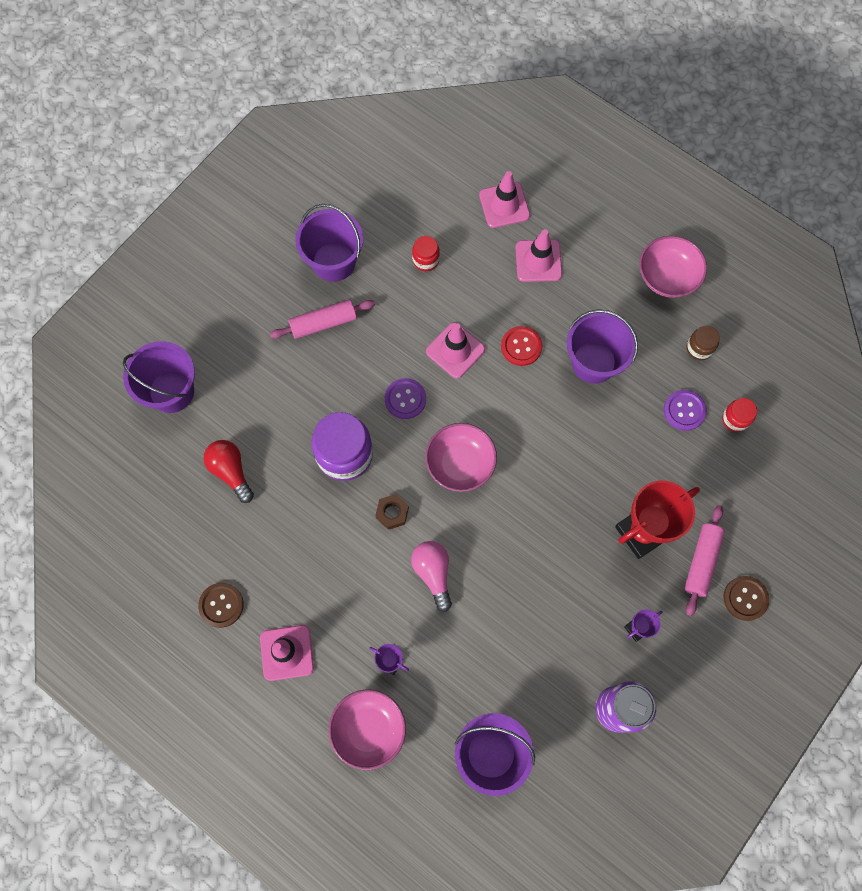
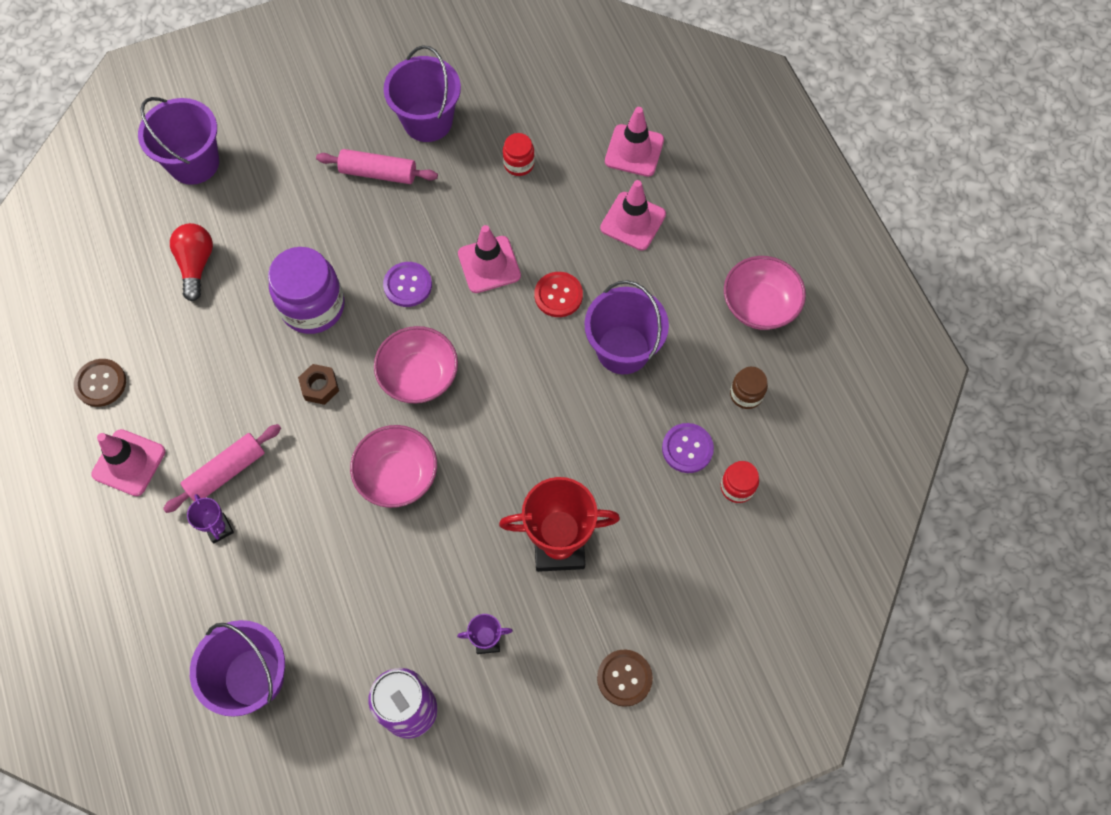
camera: 30 degrees right, 5 degrees down
(369, 729) = (153, 582): pink bowl -> pink bowl (397, 475)
(433, 573) = (319, 467): pink light bulb -> none
(701, 561) = (602, 612): pink rolling pin -> pink rolling pin (226, 471)

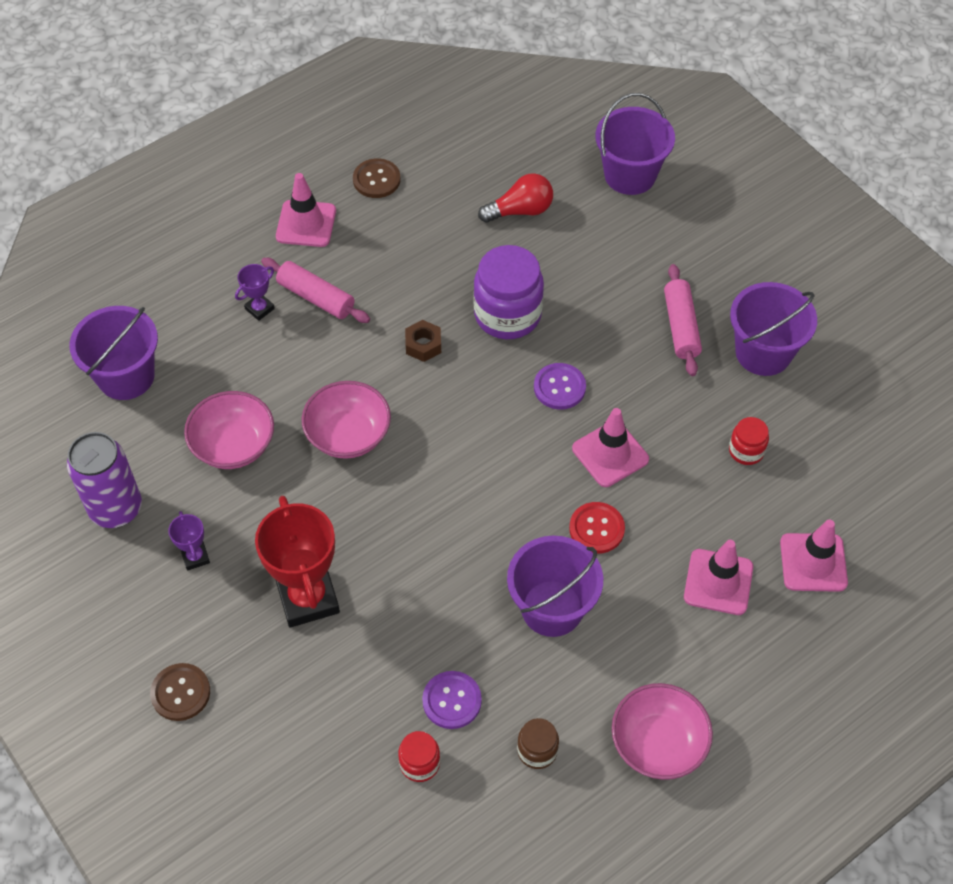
camera: 75 degrees right, 10 degrees down
(419, 376) = (460, 424): pink bowl -> pink bowl (233, 445)

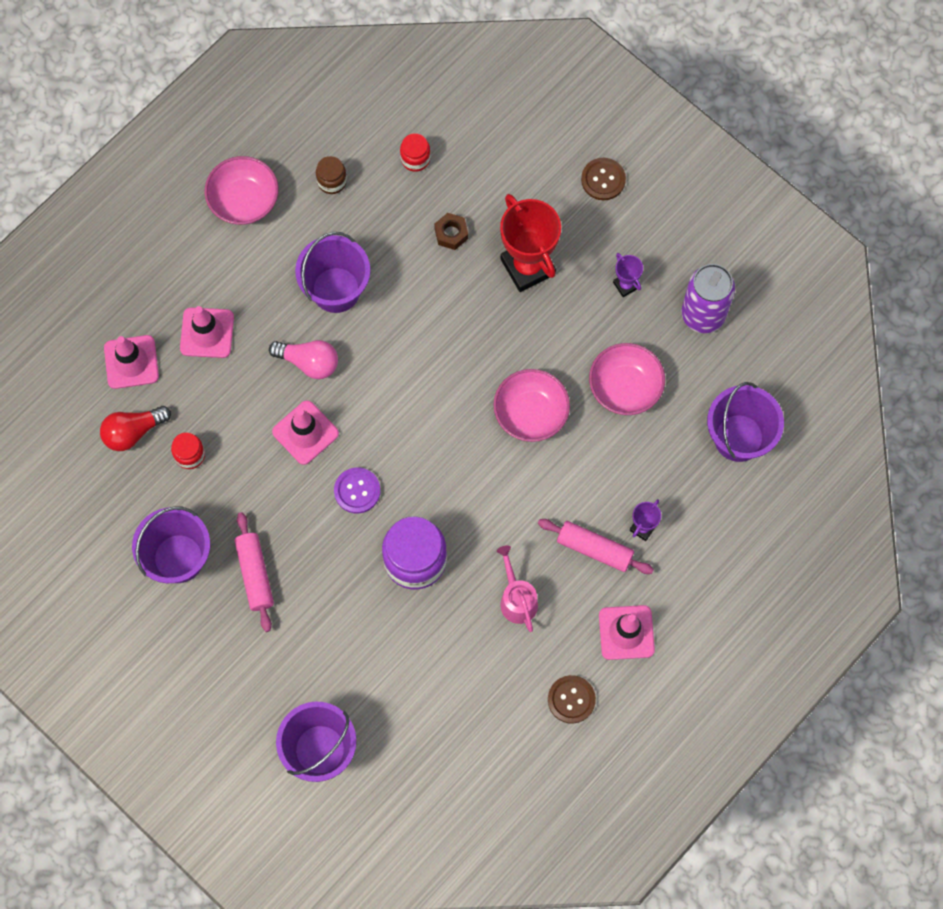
camera: 170 degrees right, 15 degrees up
(409, 266) = (517, 599): none -> pink watering can
(423, 345) = (485, 514): brown nut -> brown nut (451, 233)
(452, 701) = (400, 207): purple button -> none
(520, 211) = (422, 685): red light bulb -> red light bulb (133, 432)
(596, 529) = (309, 362): red button -> pink light bulb

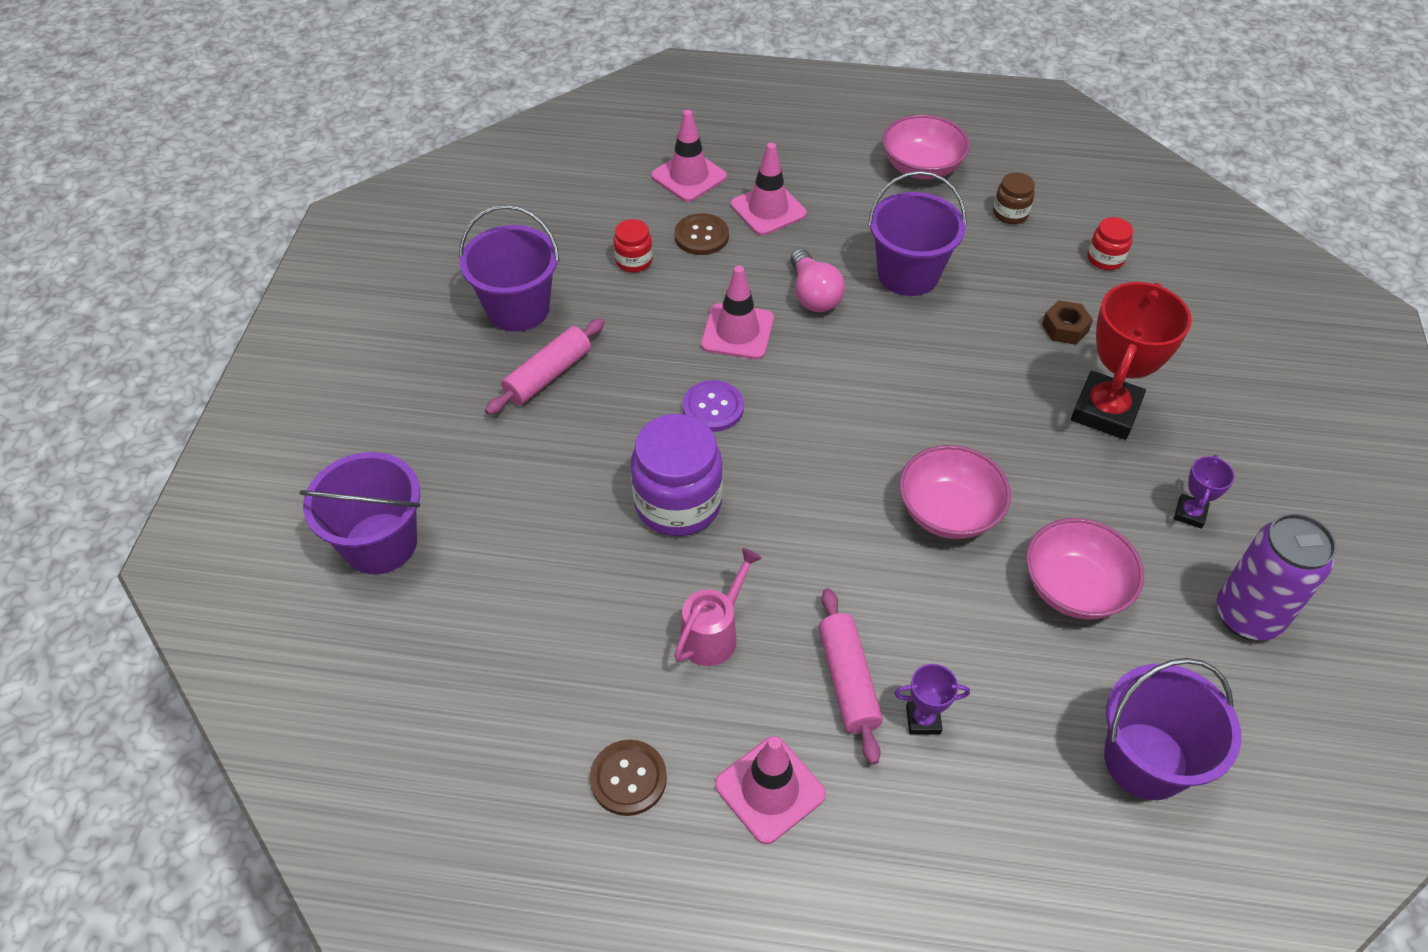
camera: 55 degrees right, 20 degrees down
(133, 432) = (621, 212): red light bulb -> none
(603, 180) = (1275, 420): brown button -> brown button (701, 236)

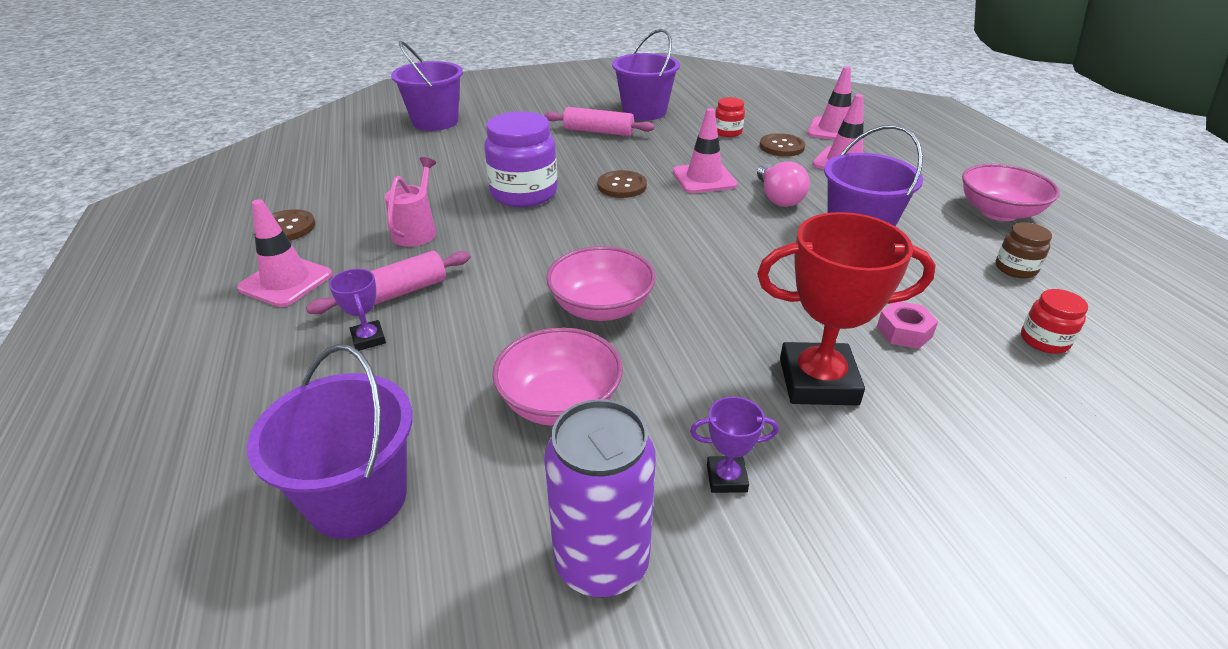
camera: 65 degrees right, 15 degrees down
(713, 407) = (622, 186): purple button -> brown button
(714, 633) = (417, 230): pink watering can -> pink watering can turned 90 degrees counterclockwise
(813, 295) = (778, 198): pink light bulb -> pink light bulb turned 60 degrees counterclockwise
(1065, 328) = (904, 332): brown nut -> pink nut

